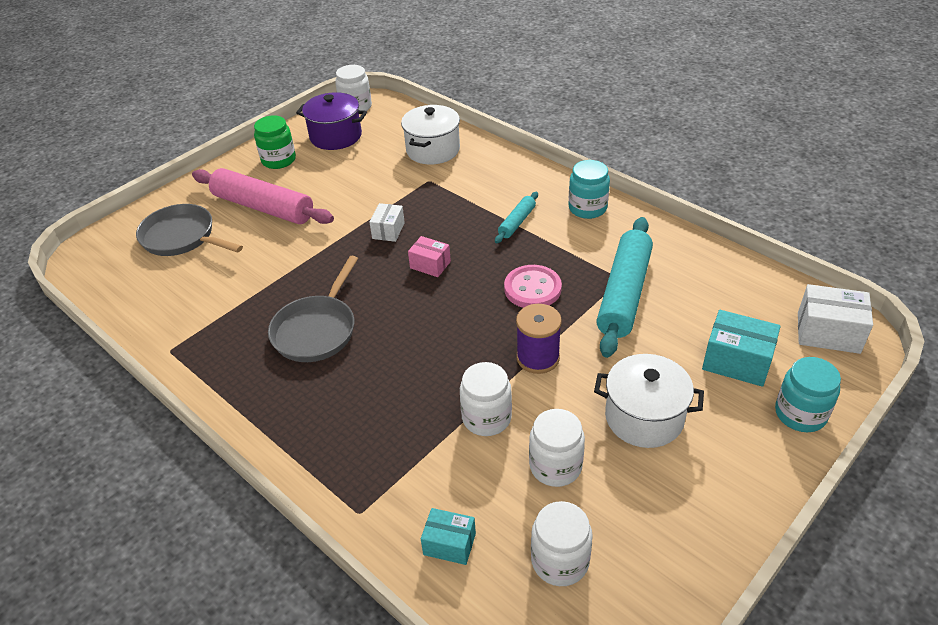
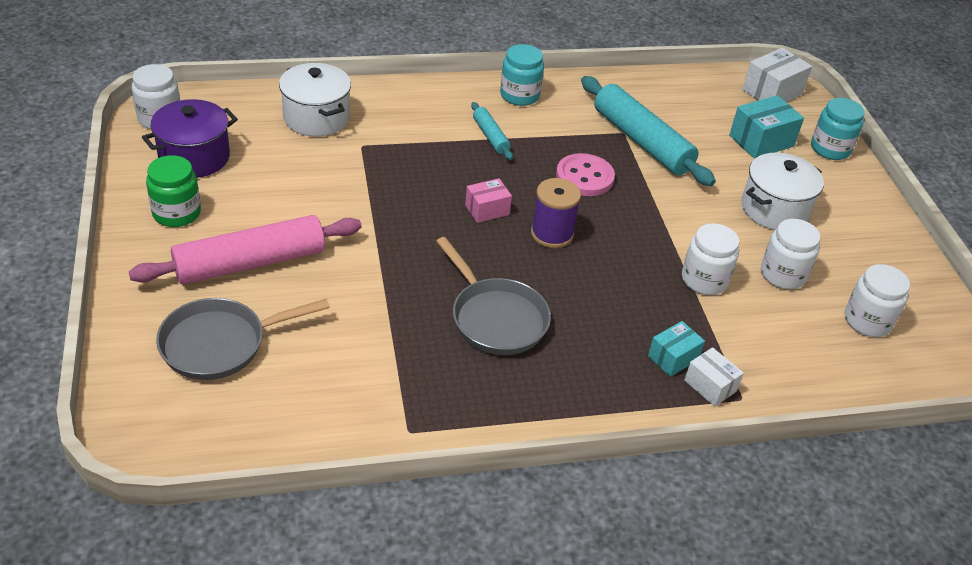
camera: 60 degrees left, 0 degrees up
(388, 230) = (405, 206): white box -> white box (710, 386)
(449, 544) = (811, 365): turquoise box -> turquoise box (673, 358)
(538, 358) = (666, 220): purple spool -> purple spool (552, 234)

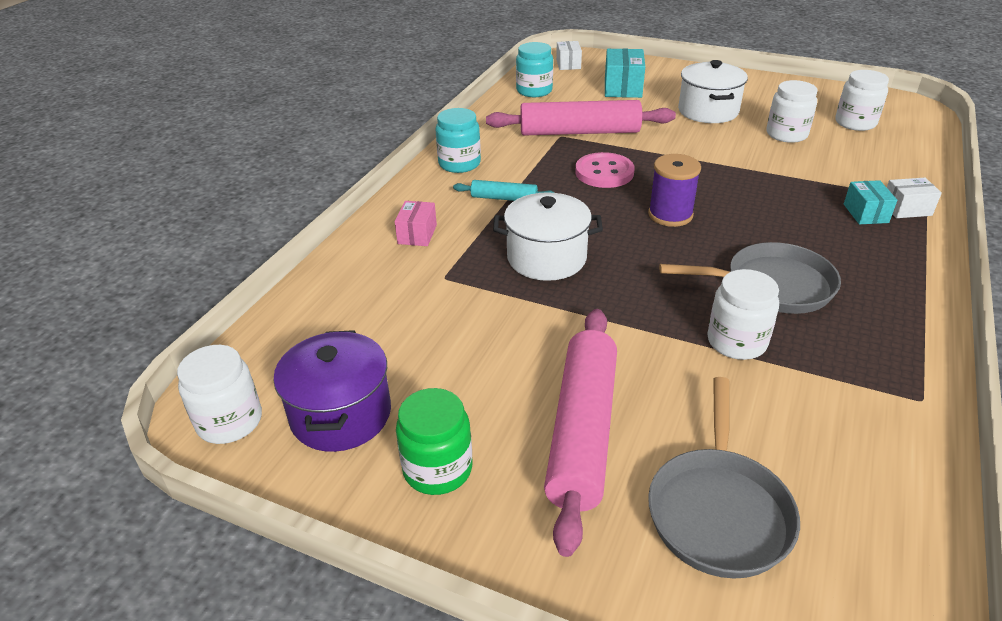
camera: 50 degrees left, 5 degrees down
(316, 118) = (366, 292): white pot -> white pot (546, 258)
(487, 210) = (610, 237): pink box -> pink box (417, 234)
(641, 141) = (579, 132): turquoise rolling pin -> pink rolling pin
(704, 280) = (775, 167): white jar -> white jar (736, 342)
(772, 92) = (568, 64): white box -> white box, size x0.63
(830, 149) = (654, 68): turquoise jar -> turquoise jar (534, 91)

